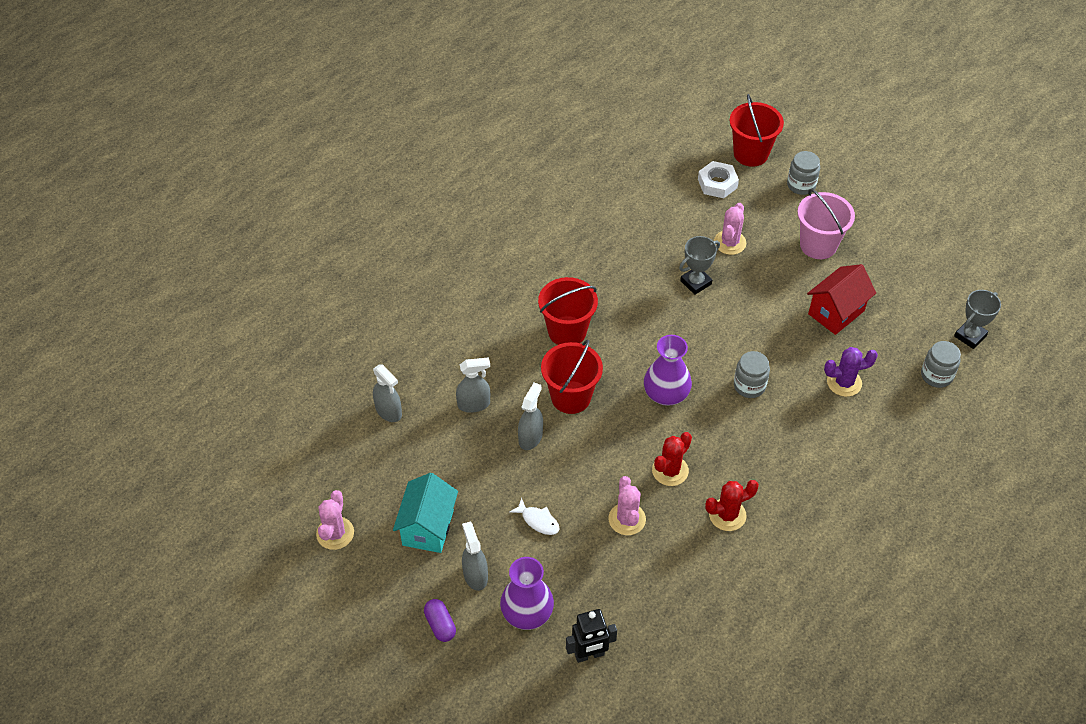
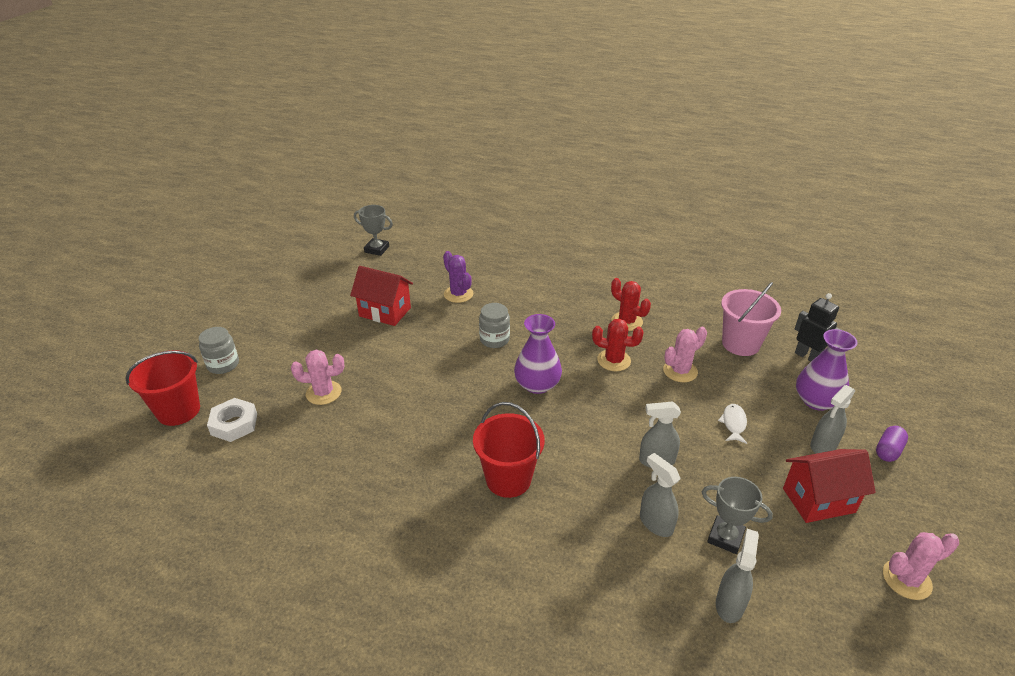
camera: 115 degrees left, 15 degrees down
(428, 527) = (818, 500): turquoise house -> red house
(571, 397) = (588, 447): red bucket -> none
(695, 282) = (389, 402): grey trophy -> grey trophy (725, 537)
(818, 245) = (306, 337): pink bucket -> pink bucket (740, 344)
(936, 375) = (424, 257): grey jar -> none

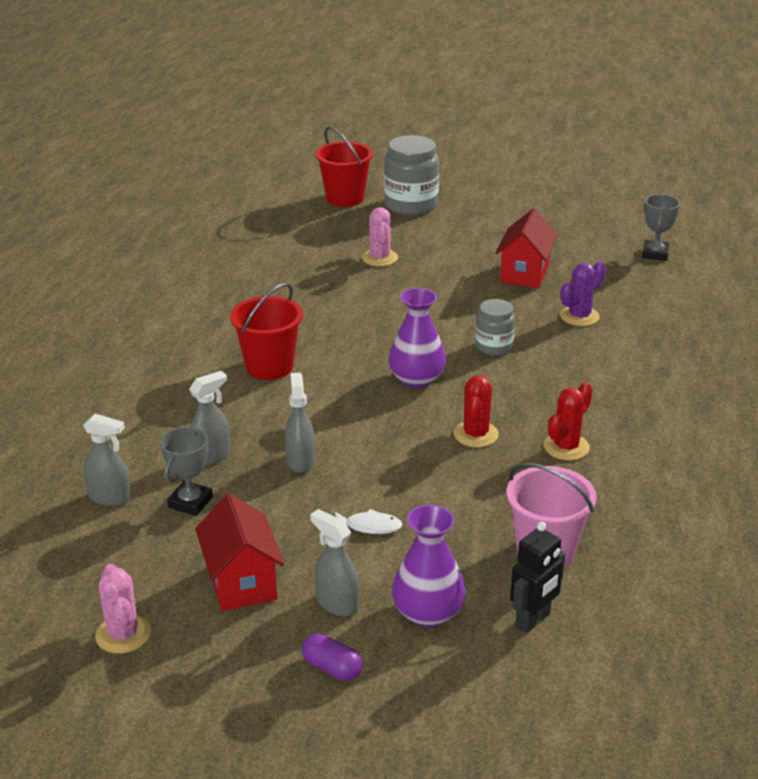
camera: 85 degrees right, 5 degrees down
(223, 364) = (411, 205): grey jar -> grey jar, size x1.71
(234, 424) = (331, 224): white nut -> none
(680, 371) = (466, 488): pink cactus -> none

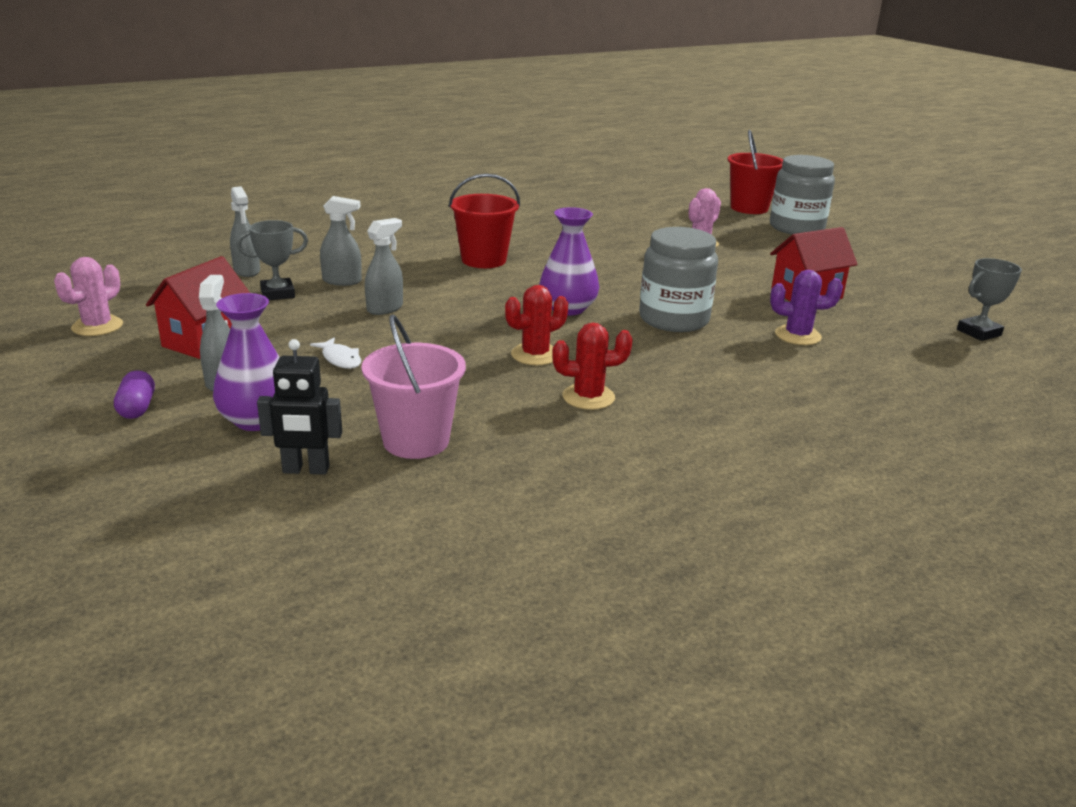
camera: 45 degrees right, 5 degrees down
(494, 347) = (674, 319): grey jar -> grey jar, size x1.71

